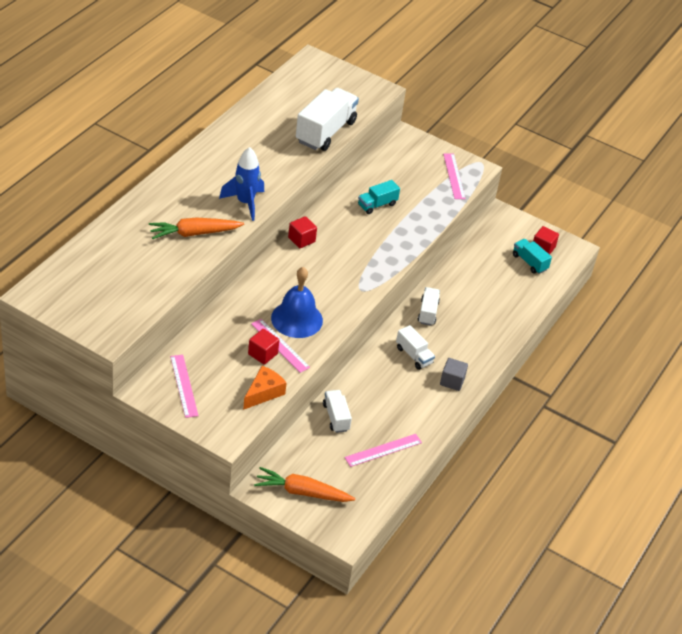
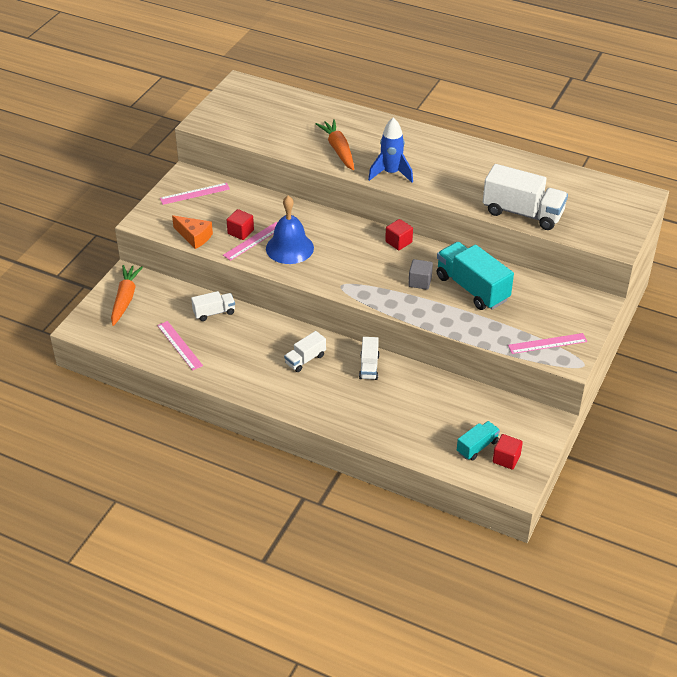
camera: 90 degrees right, 0 degrees up
(377, 205) = (472, 288): turquoise truck -> turquoise truck, size x1.89
(428, 312) = (369, 367): white truck -> white truck turned 90 degrees clockwise
(452, 381) = (276, 388): grey cube -> grey cube (420, 282)

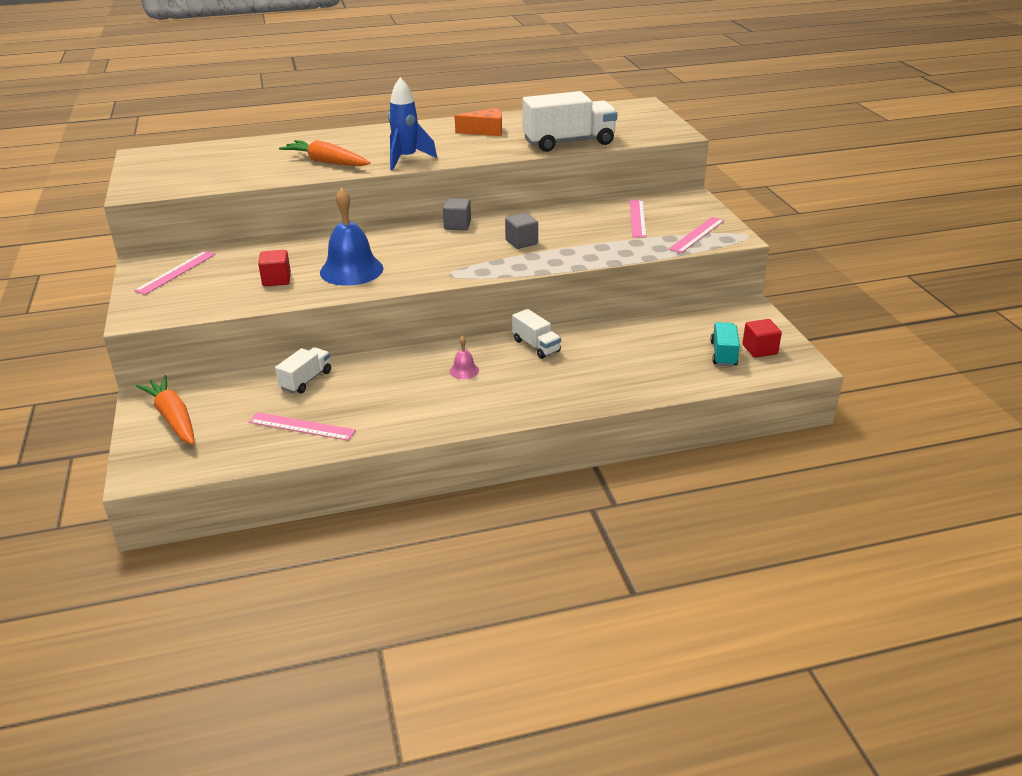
camera: 40 degrees left, 10 degrees down
(194, 237) = (224, 304): orange cheese -> orange cheese (485, 131)
(253, 241) = (302, 280): pink ruler -> pink ruler (637, 218)
(305, 359) = (464, 370): white truck -> pink bell
(398, 242) = (457, 225): red cube -> grey cube
(472, 288) = (575, 227): turquoise truck -> none

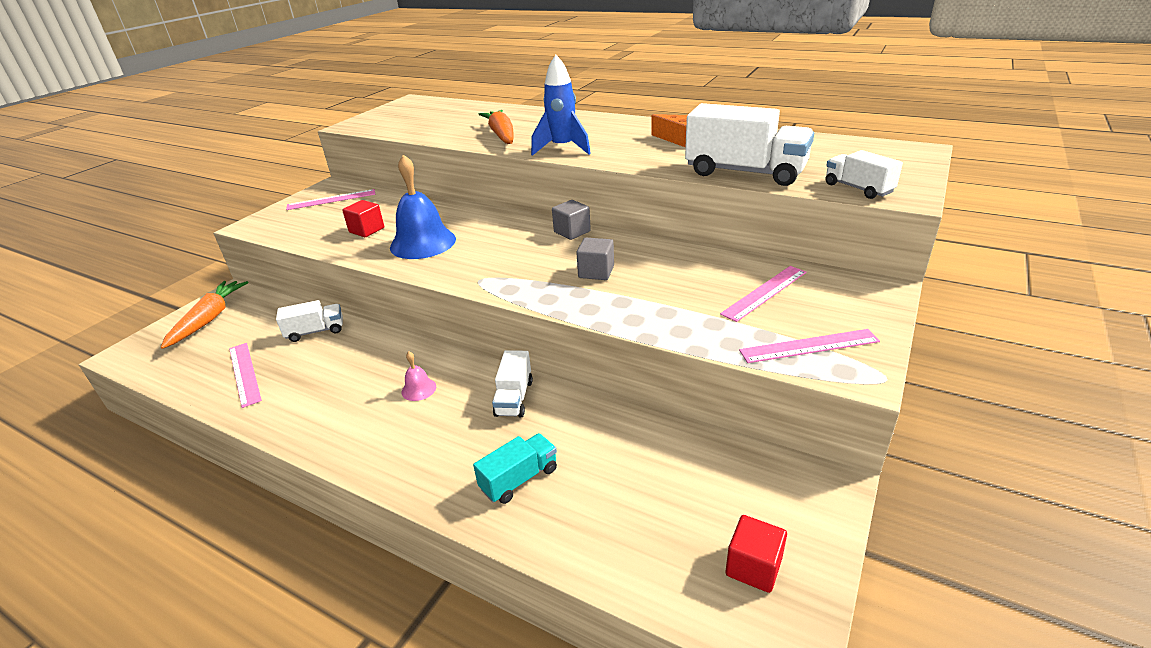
camera: 45 degrees right, 0 degrees up
(647, 135) = (858, 188): none -> white truck
(723, 354) = (693, 540): turquoise truck -> turquoise truck (519, 479)

